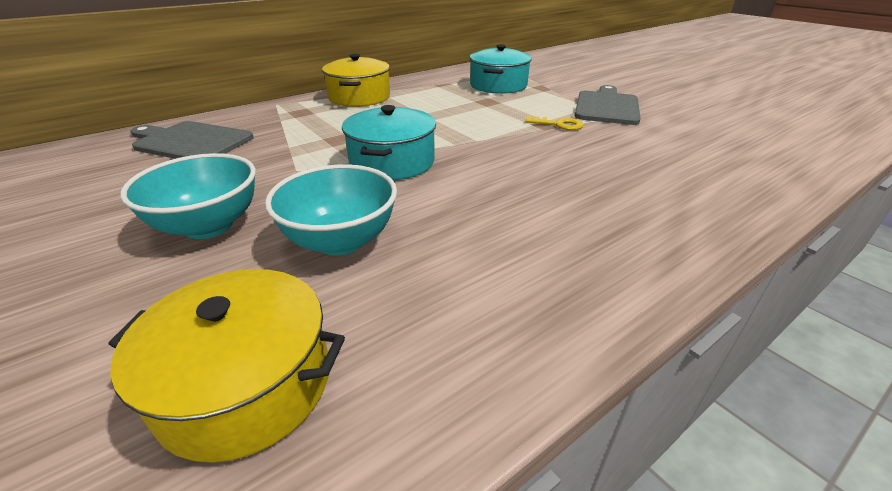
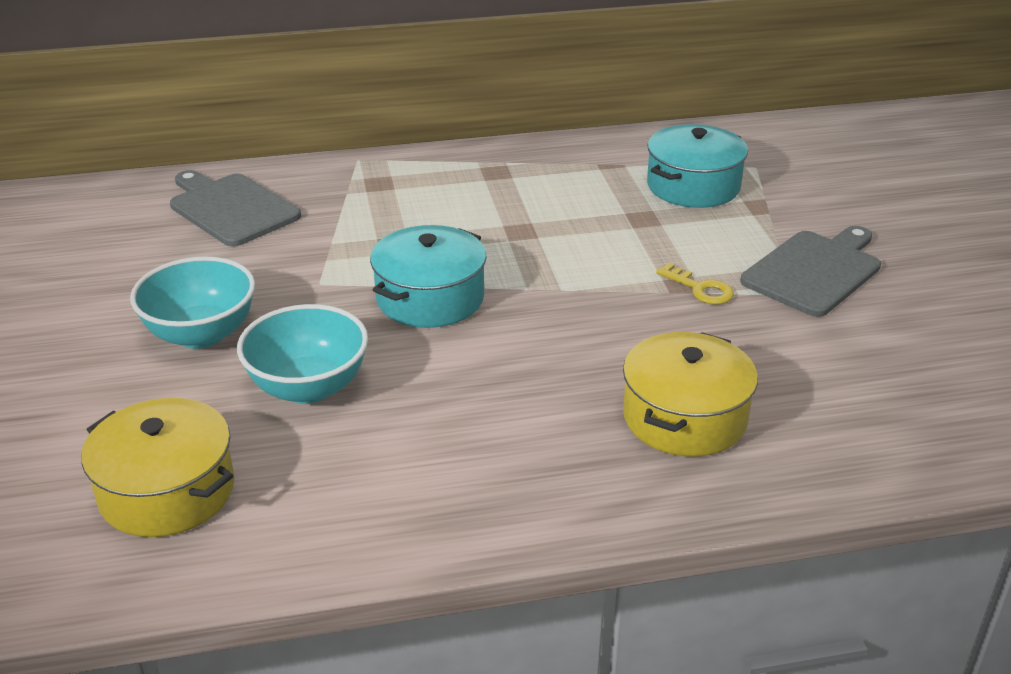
camera: 25 degrees right, 0 degrees up
(359, 97) = (471, 169): yellow pot -> yellow pot (684, 417)

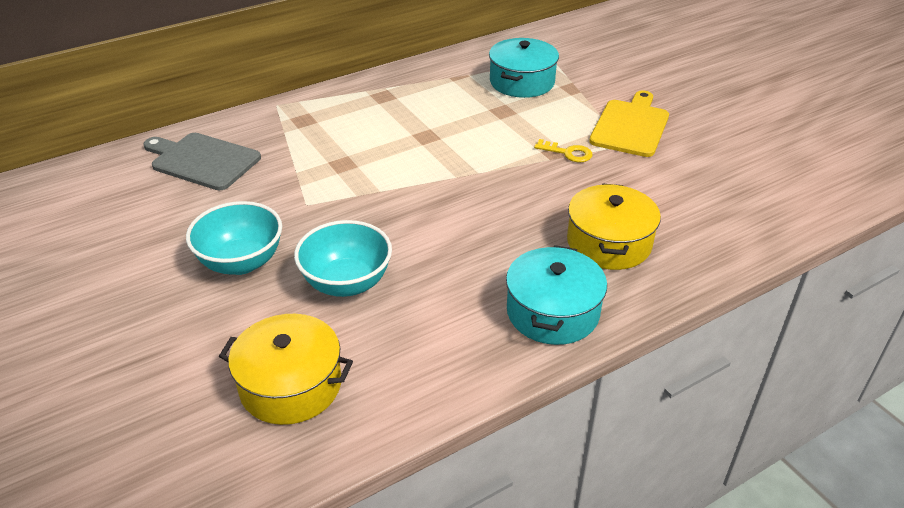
camera: 20 degrees left, 5 degrees up
(430, 298) = (393, 198): turquoise pot -> turquoise pot (552, 312)
(815, 271) = (631, 126): grey cutting board -> yellow cutting board

